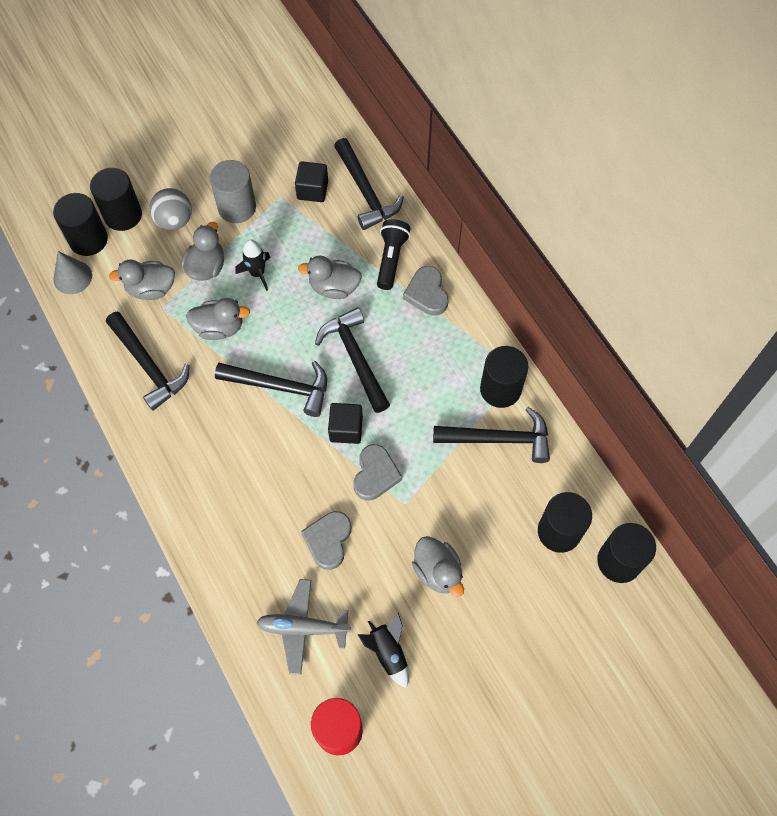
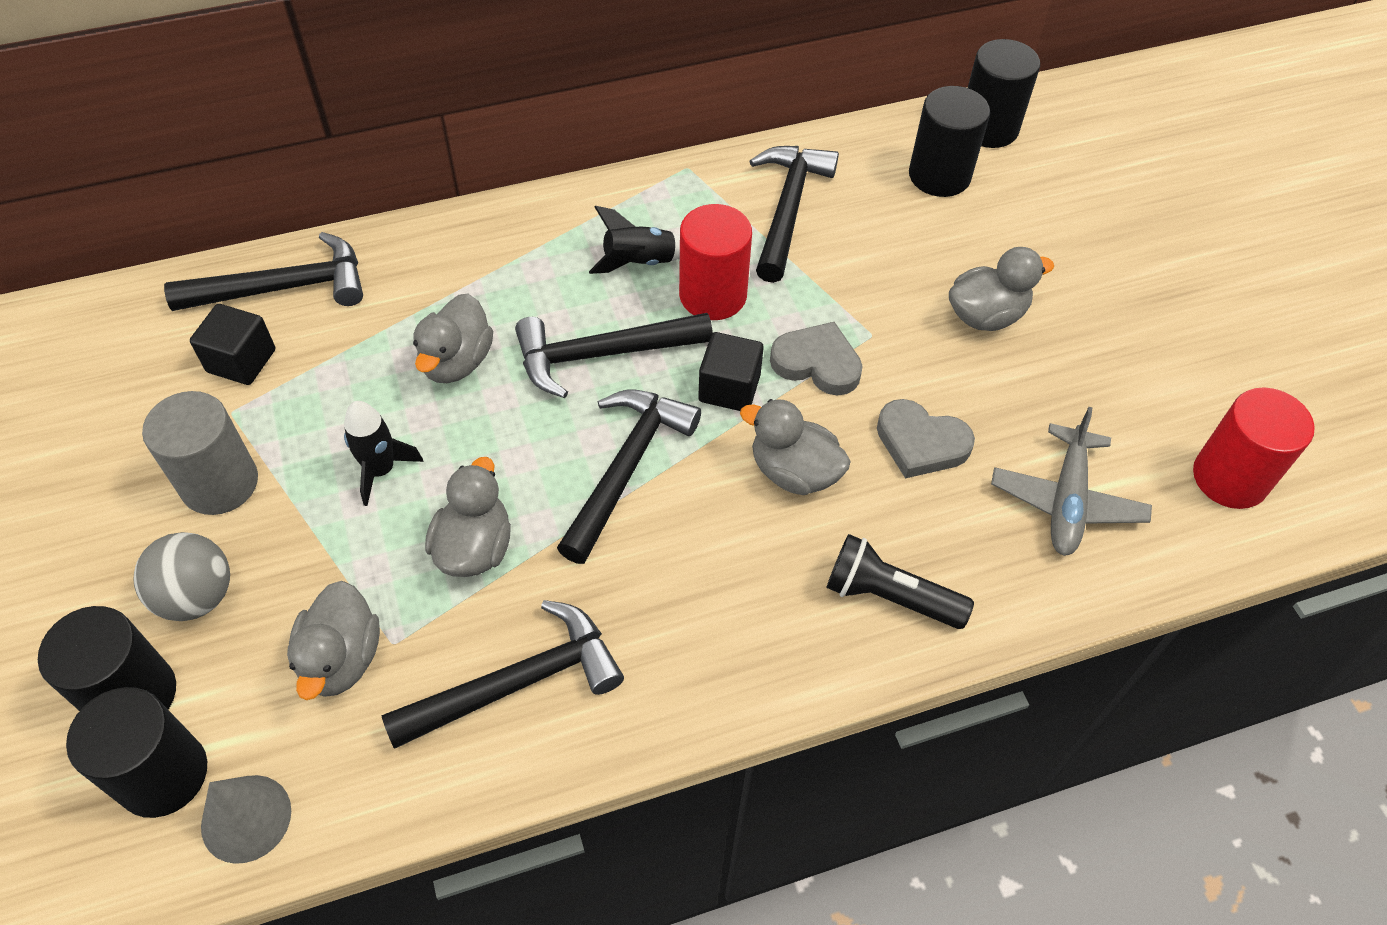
camera: 80 degrees left, 10 degrees down
(206, 267) = (331, 552): grey duck -> grey duck (794, 472)
(388, 652) = (1108, 396): black rocket -> black rocket (639, 262)
(391, 259) = (432, 277): black flashlight -> black flashlight (889, 596)
(414, 408) = (713, 295): none -> red cylinder
(427, 293) = (515, 244): grey heart -> none
(500, 389) = (708, 192): black cylinder -> none

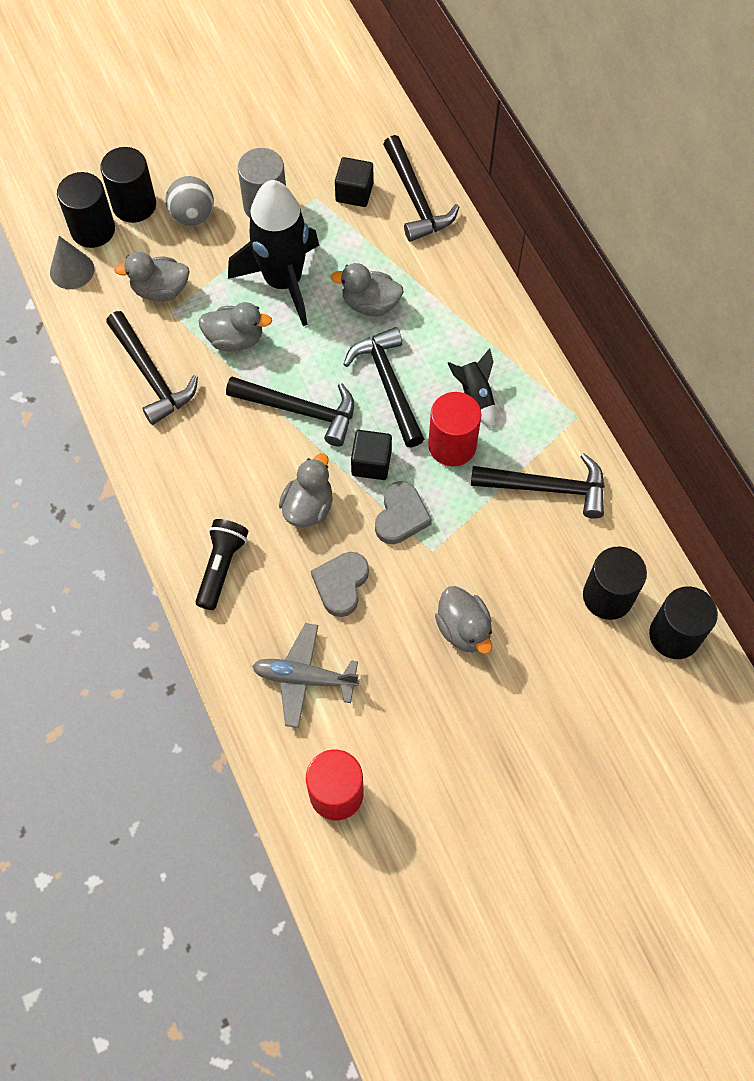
camera: 85 degrees right, 10 degrees up
(381, 470) = (283, 281): black rocket -> black rocket, size x2.19

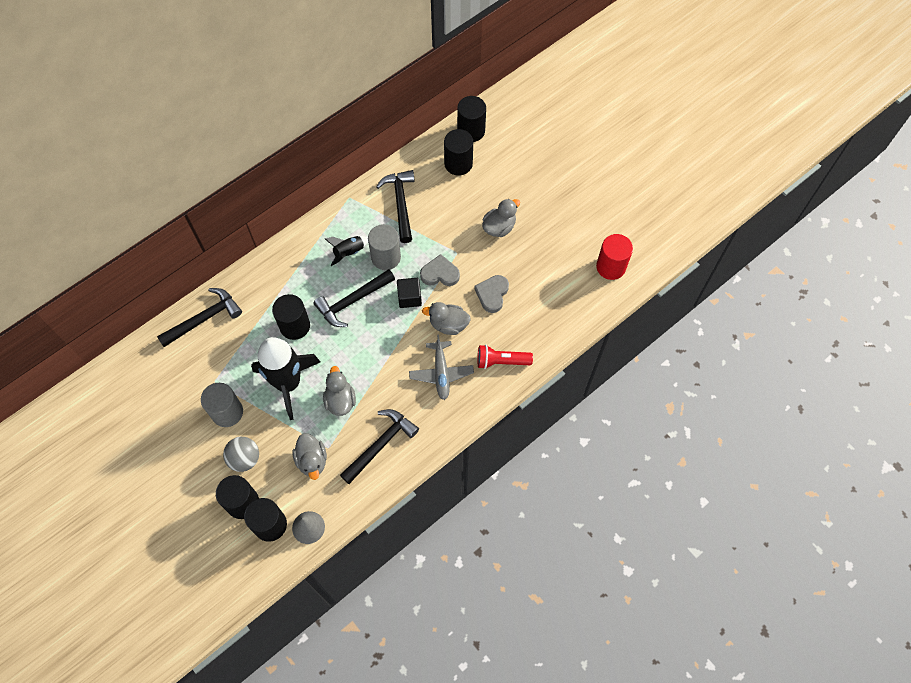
camera: 105 degrees left, 0 degrees up
(221, 567) = (501, 361): black flashlight -> red flashlight
(300, 410) = (383, 346): black hammer -> none
(304, 678) = (553, 298): grey plane -> grey plane (441, 373)
(341, 584) = (492, 294): grey heart -> grey heart turned 105 degrees clockwise
(354, 192) = (205, 358): black cube -> none
(370, 304) = (295, 326): grey duck -> black cylinder
(452, 445) = (386, 257): red cylinder -> grey cylinder

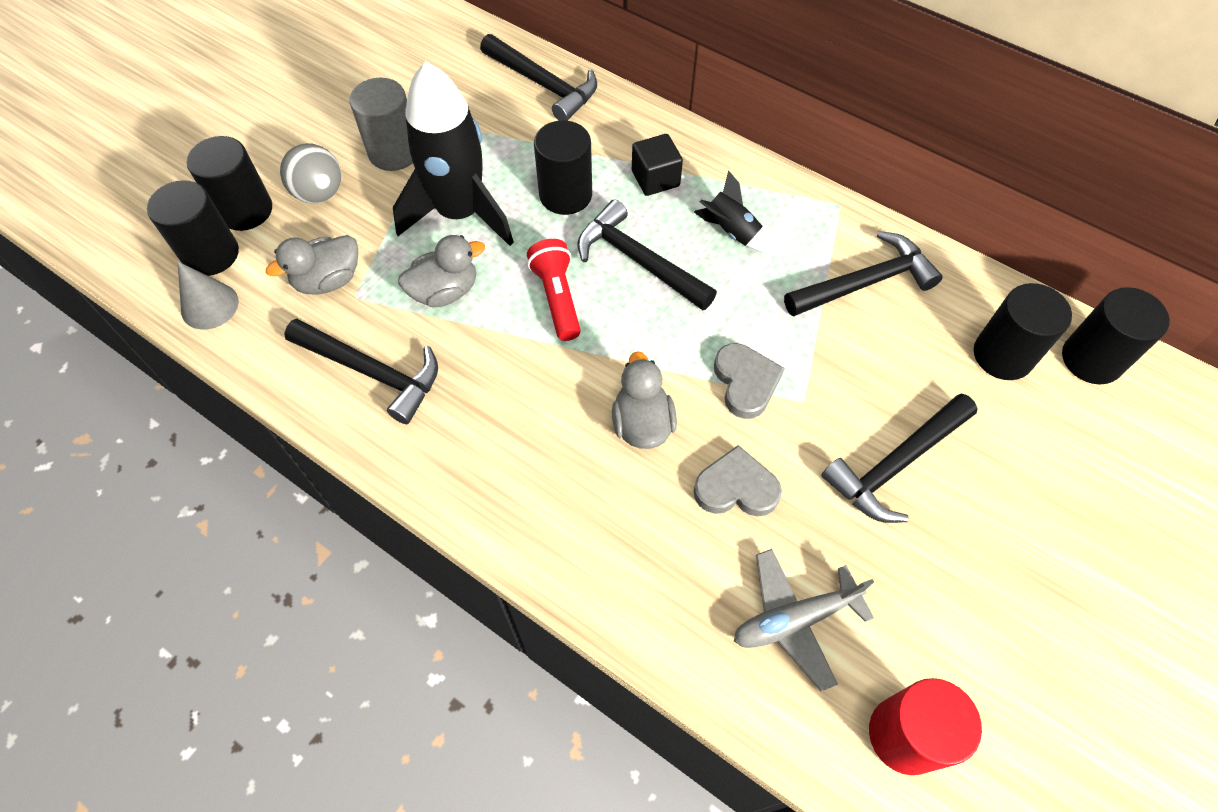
camera: 75 degrees right, 5 degrees down
(386, 257) = (744, 288): grey cylinder -> none
(409, 297) = (676, 345): black cube -> black cube (655, 179)
(441, 373) = (536, 436): grey plane -> grey plane (794, 620)
(499, 227) = (895, 464): grey duck -> black hammer
(501, 361) = (590, 541): red flashlight -> red flashlight (557, 298)

